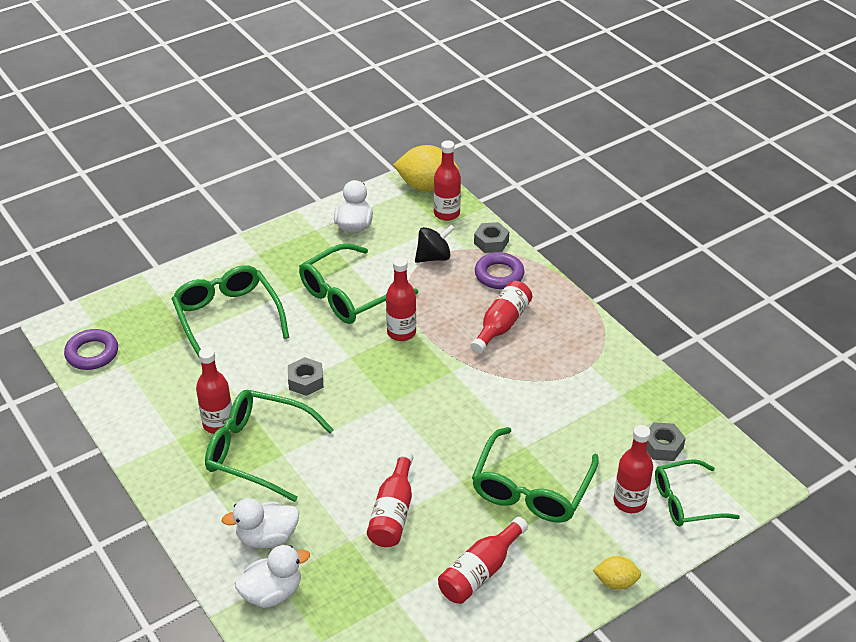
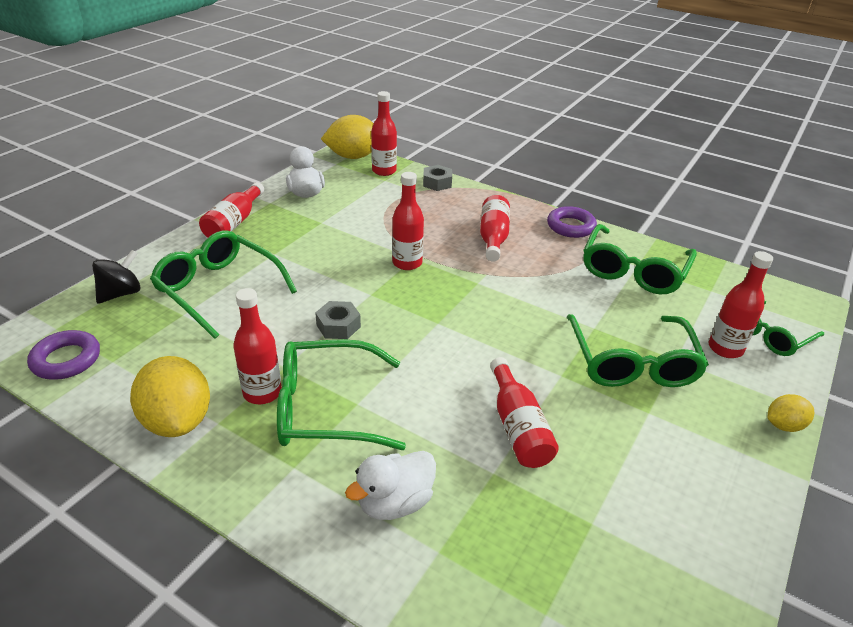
camera: 25 degrees left, 5 degrees down
(150, 428) = (178, 420): none -> yellow lemon
(272, 593) = (444, 571): white duck -> none
(349, 295) = (336, 244): green glasses -> green glasses (633, 270)
(434, 257) = (395, 202): black spinning top -> black spinning top (121, 293)
(480, 571) = (654, 459): red bottle -> red bottle (234, 223)
(499, 275) = (462, 203): purple ring -> purple ring (570, 226)
(662, 446) = (707, 296): grey nut -> none

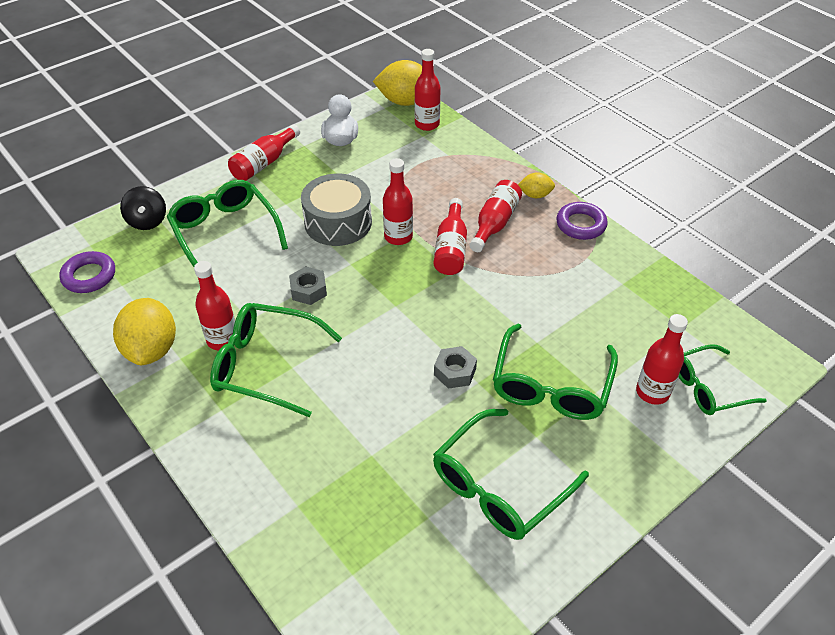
camera: 20 degrees right, 10 degrees up
(121, 293) = (147, 221): black spinning top -> black spinning top turned 105 degrees clockwise
(338, 261) = (338, 222): none -> grey drum
(395, 502) = (283, 458): white duck -> none
(437, 183) = (472, 148): grey nut -> grey nut (455, 372)
(518, 427) = (413, 421): red bottle -> red bottle (451, 248)
(633, 270) = (615, 288): green glasses -> green glasses (500, 485)
(783, 425) = (655, 480): yellow lemon -> yellow lemon (535, 195)

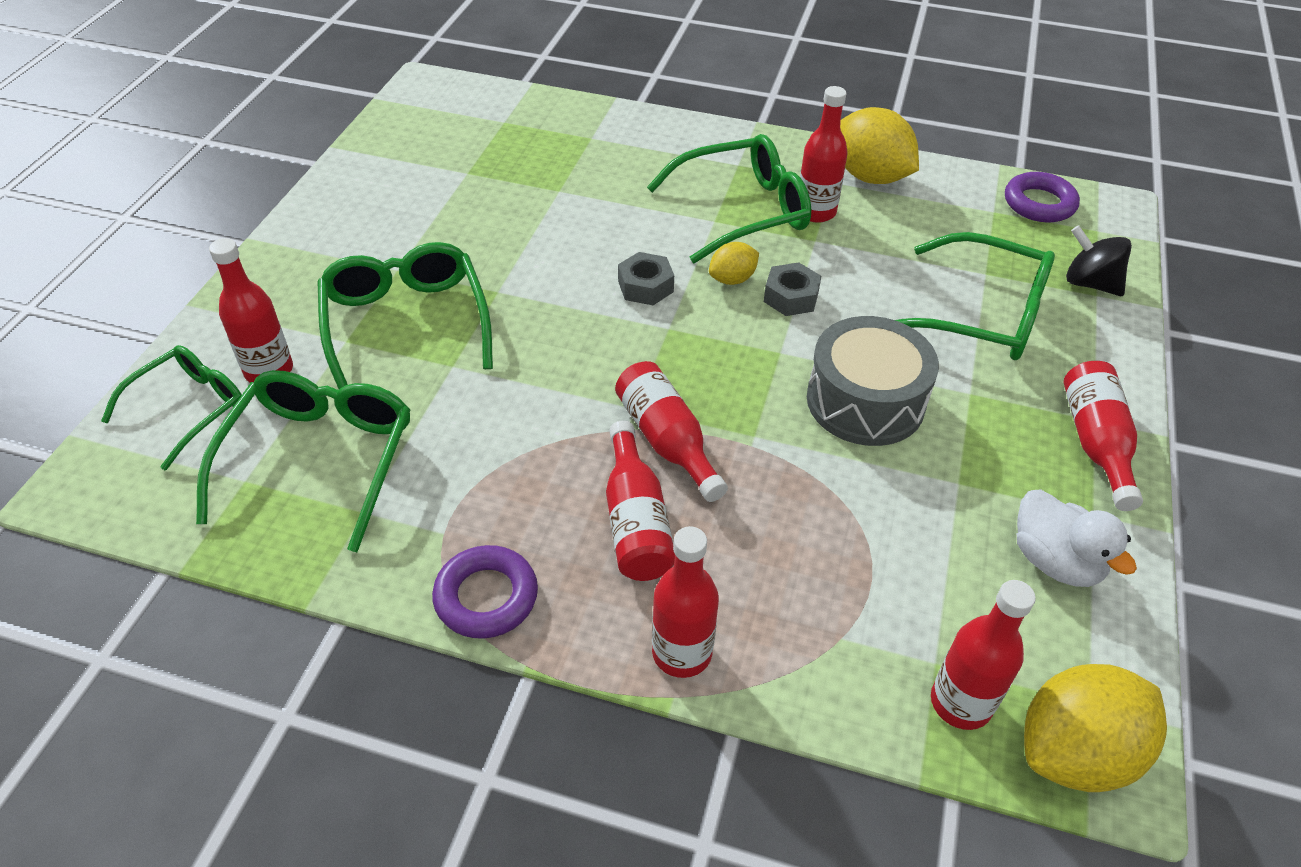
camera: 145 degrees right, 0 degrees up
(398, 237) = (759, 421): red bottle -> red bottle (682, 653)
(455, 372) = (532, 289): grey nut -> grey nut (645, 286)
(500, 485) = (413, 217): green glasses -> green glasses (319, 461)
(535, 195) = (608, 624): yellow lemon -> yellow lemon (732, 279)

